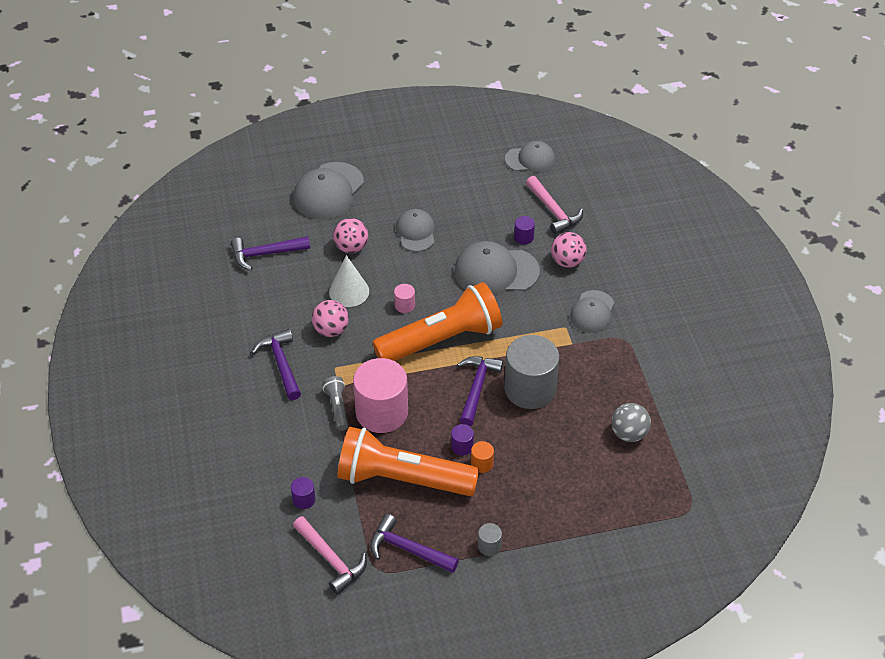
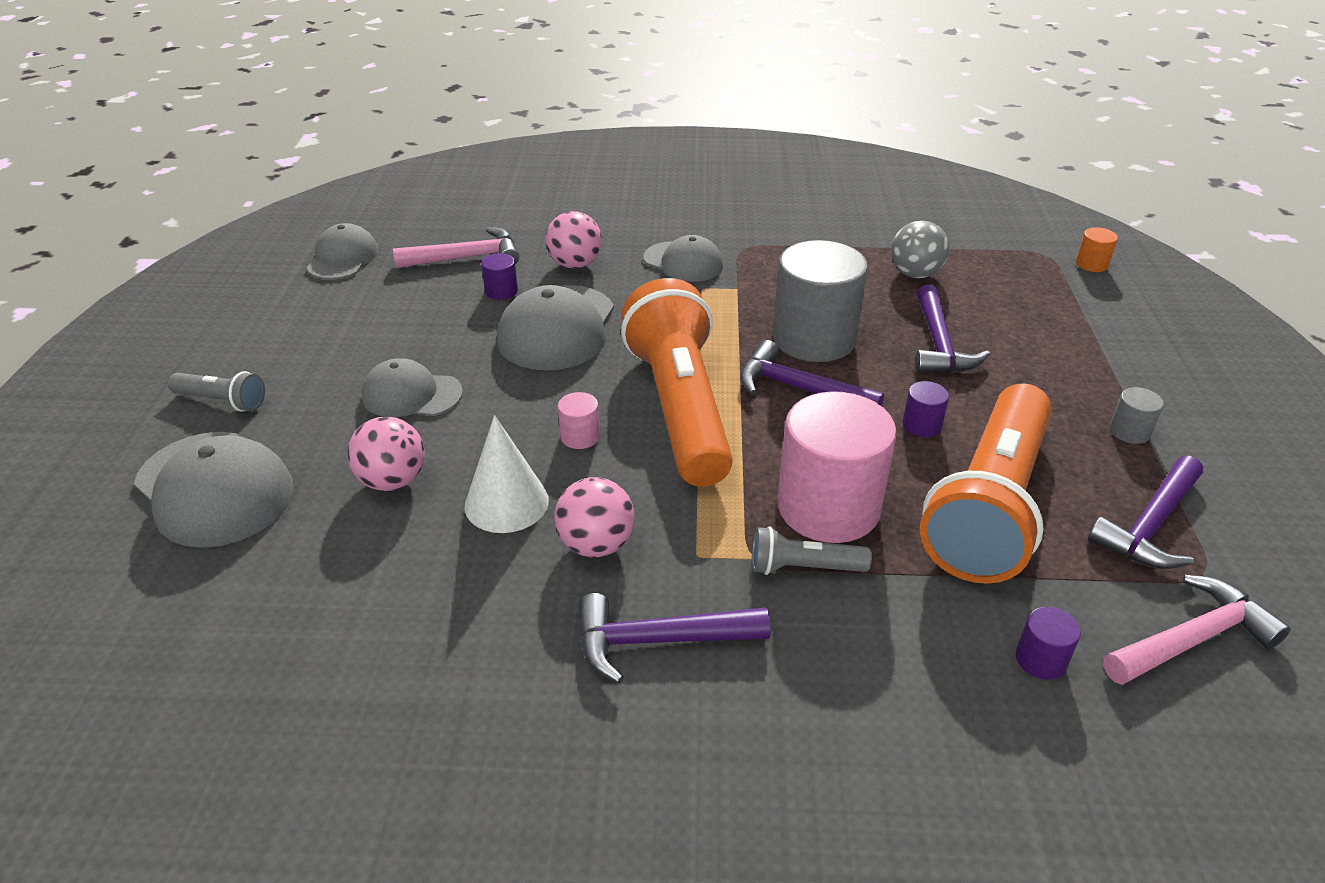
camera: 75 degrees left, 10 degrees down
(265, 254) = (318, 618): purple hammer -> purple hammer (938, 344)
(387, 167) = (222, 401): none -> grey flashlight
(482, 463) = (960, 410): orange cylinder -> orange cylinder (1091, 264)

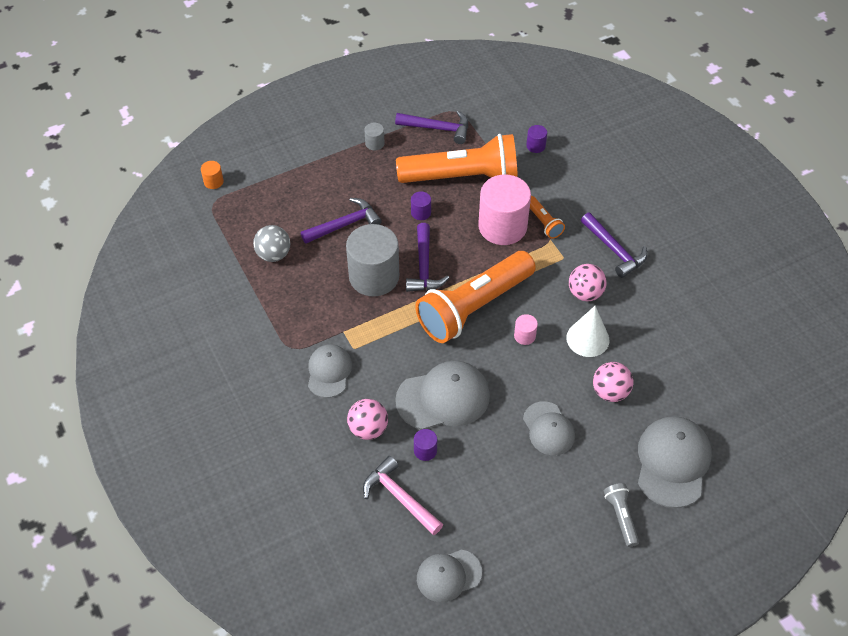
camera: 120 degrees left, 15 degrees up
(803, 567) = (543, 222): grey flashlight -> orange flashlight
(1191, 639) = (494, 110): pink hammer -> none

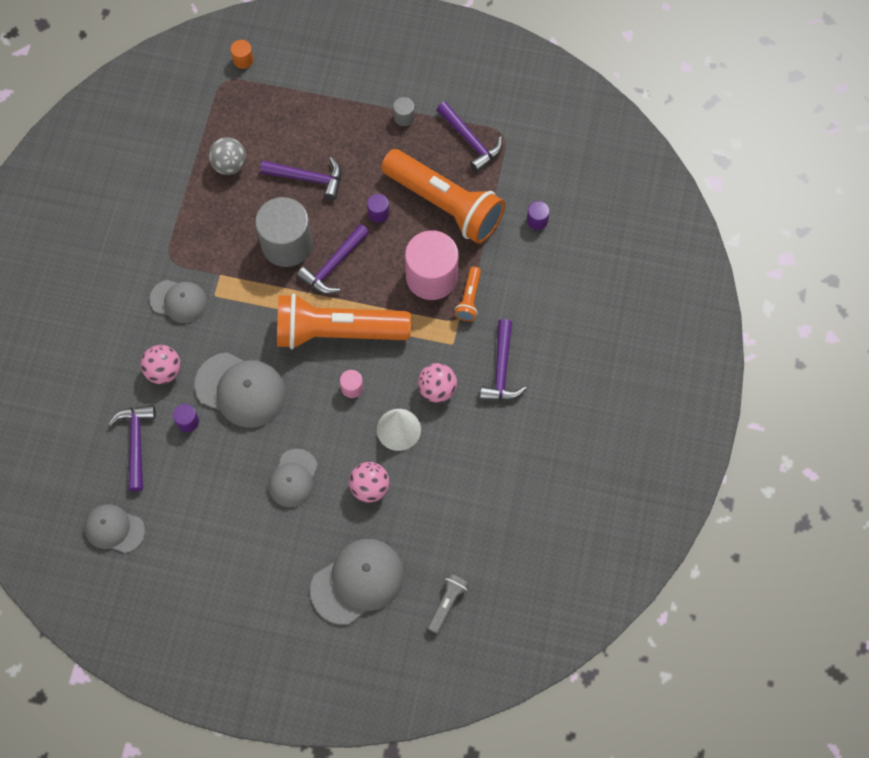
camera: 40 degrees right, 15 degrees up
(329, 372) = (179, 301): grey cap -> grey cap turned 60 degrees clockwise
(400, 497) = (136, 443): pink hammer -> purple hammer
(621, 517) = (276, 589): grey flashlight -> grey flashlight (447, 603)

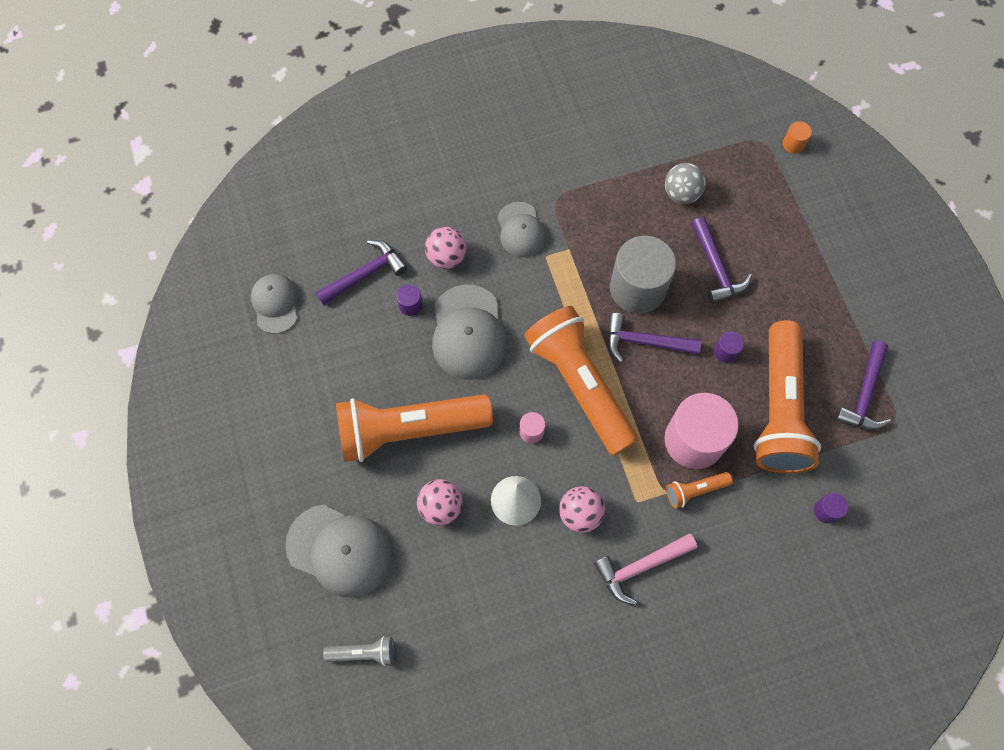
camera: 60 degrees right, 0 degrees up
(293, 478) = (409, 430): grey cap -> orange flashlight
(404, 117) = (842, 317): grey cylinder -> none
(501, 369) = (641, 567): purple hammer -> pink hammer

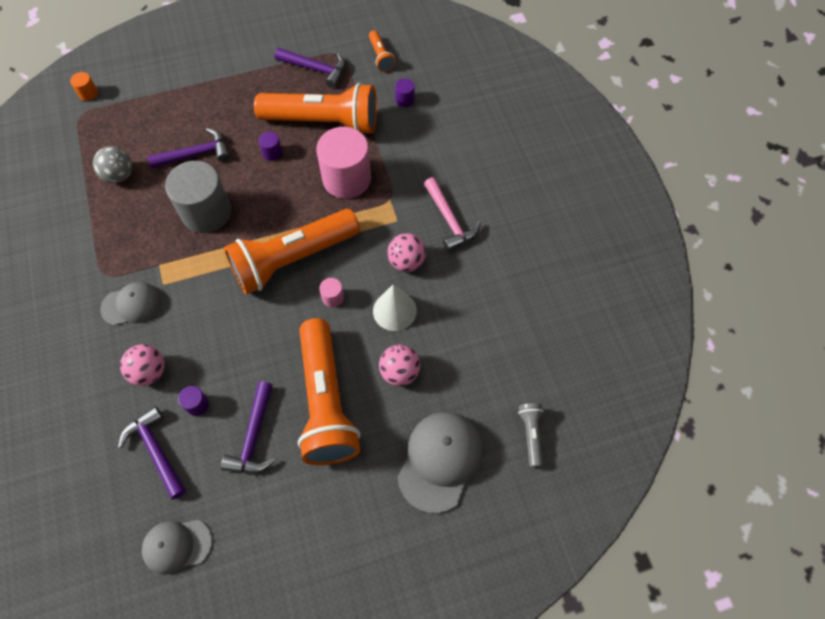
camera: 90 degrees left, 5 degrees down
(468, 332) = (232, 351): grey cap -> none
(645, 342) = (257, 209): purple hammer -> purple hammer (254, 436)
(695, 490) = (388, 180): orange flashlight -> orange flashlight (380, 56)

